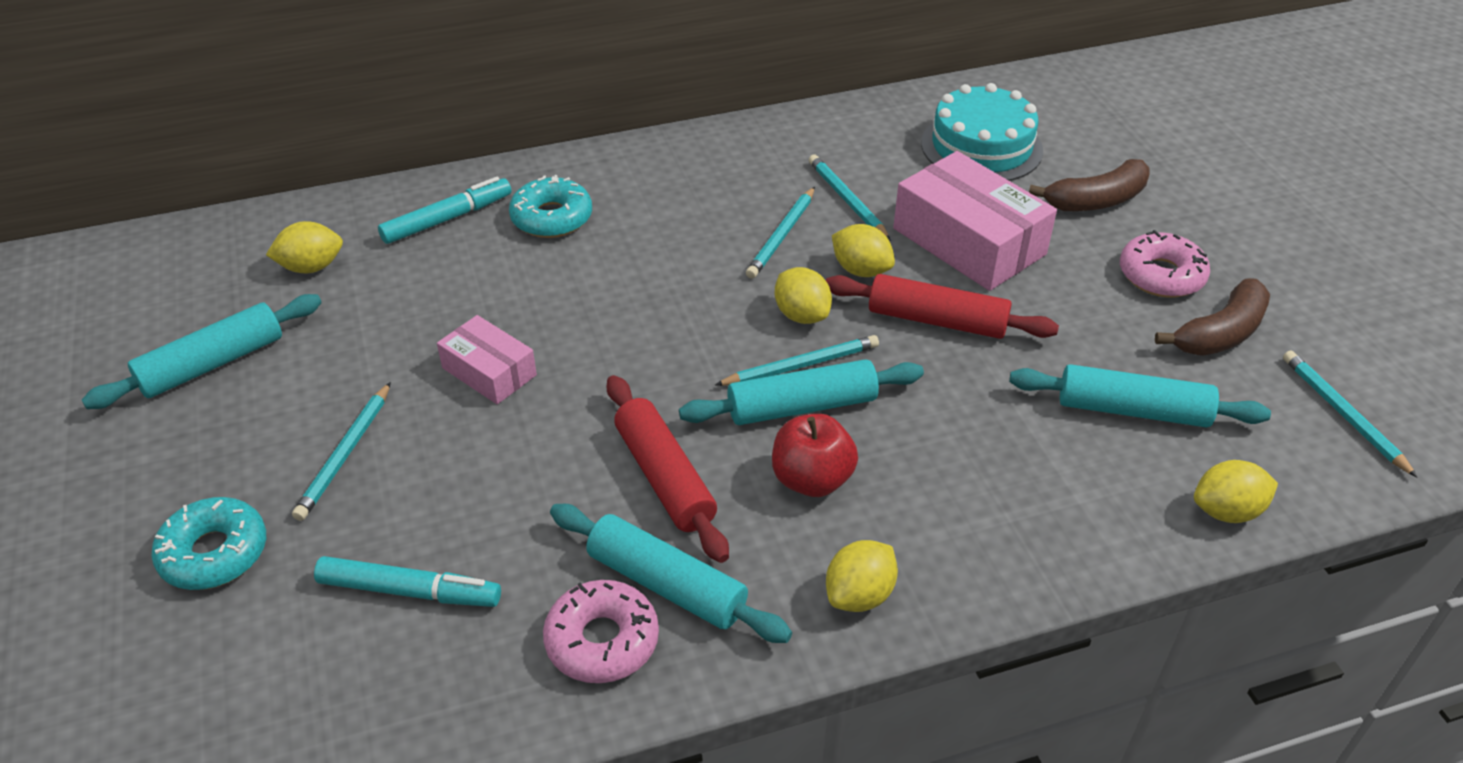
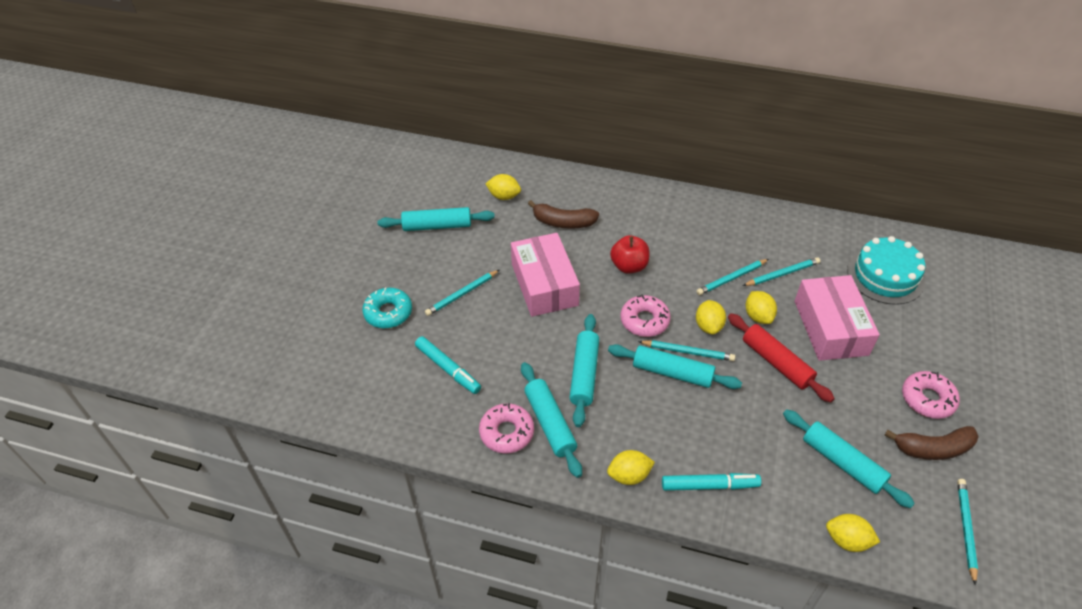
camera: 35 degrees right, 5 degrees up
(447, 219) = (577, 197): turquoise marker -> turquoise marker (709, 485)
(489, 371) = (544, 284): pink box -> pink box, size x1.79
(552, 218) = (625, 218): turquoise donut -> none
(665, 477) = (584, 374): red rolling pin -> turquoise rolling pin
(699, 352) = (644, 321): none -> pink donut
(812, 480) = (649, 410): red apple -> red apple (629, 266)
(847, 200) = (782, 274): turquoise pencil -> turquoise pencil turned 60 degrees clockwise
(1096, 200) = (927, 338): brown banana -> brown banana (563, 222)

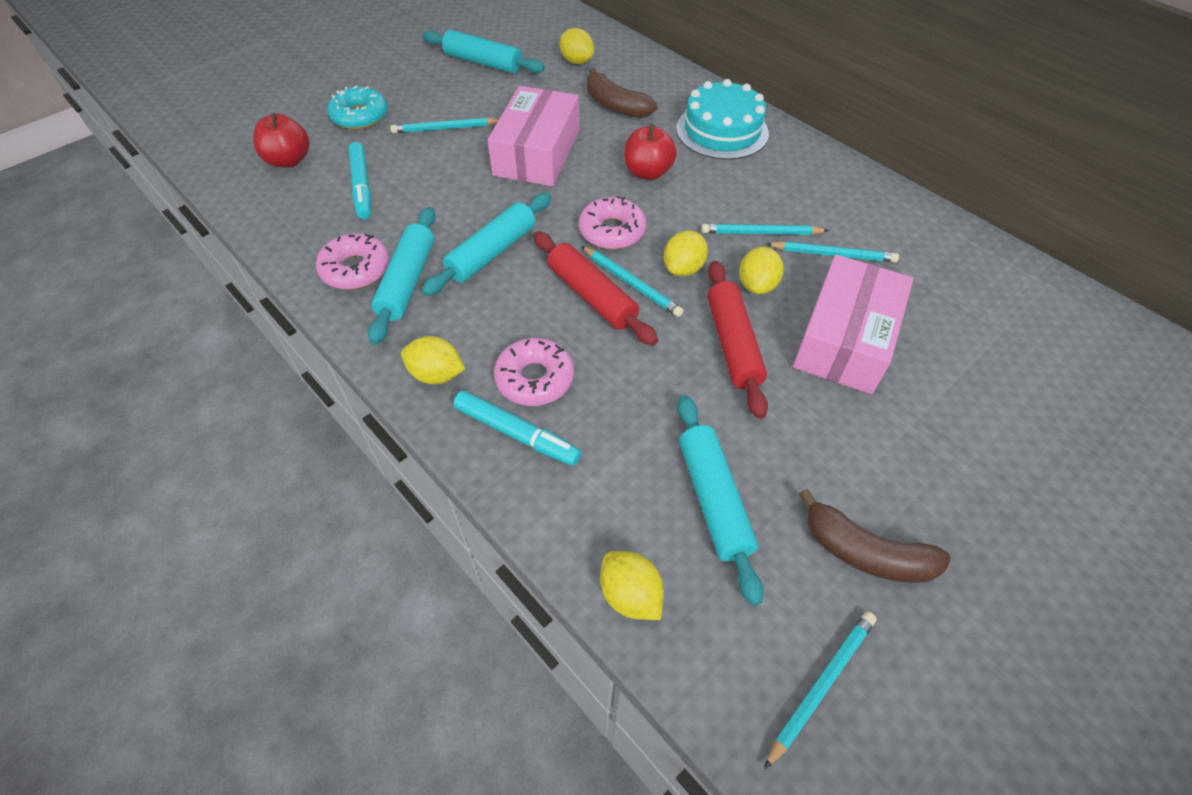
camera: 30 degrees right, 5 degrees up
(371, 374) = (288, 160): none -> red apple
(672, 373) = (591, 296): turquoise rolling pin -> red rolling pin
(885, 276) = (982, 315): turquoise cake -> turquoise cake (722, 131)
(927, 399) = (913, 487): pink donut -> pink donut (534, 379)

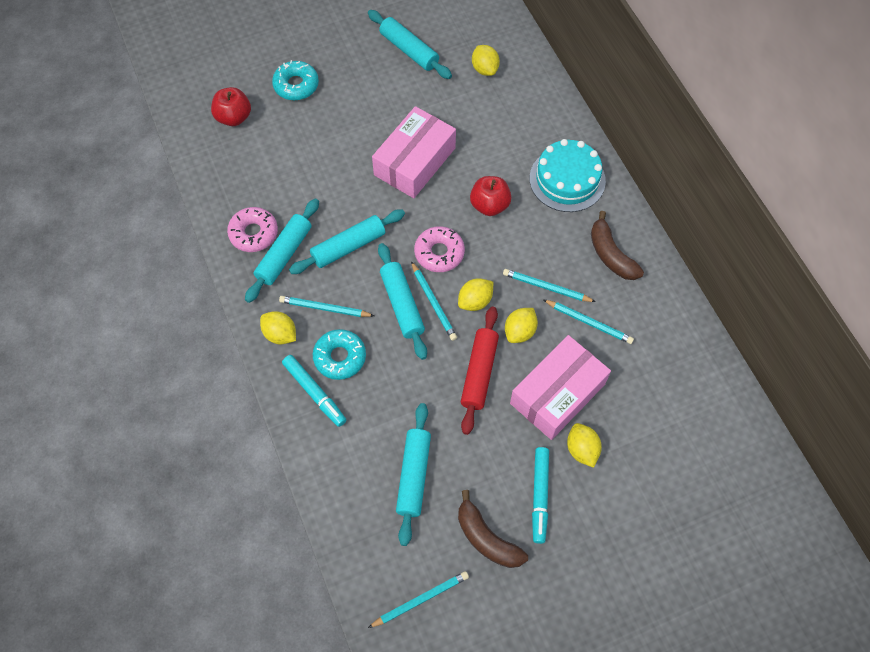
camera: 20 degrees right, 10 degrees up
(362, 186) = (278, 158): turquoise marker -> turquoise marker (540, 496)
(445, 128) = (355, 116): turquoise pencil -> turquoise pencil (325, 308)
(534, 379) = (340, 357): pink donut -> turquoise donut
(591, 296) = (402, 304): red rolling pin -> turquoise rolling pin
(616, 106) = (495, 128): brown banana -> brown banana (611, 255)
(630, 595) = (340, 515): yellow lemon -> yellow lemon (582, 449)

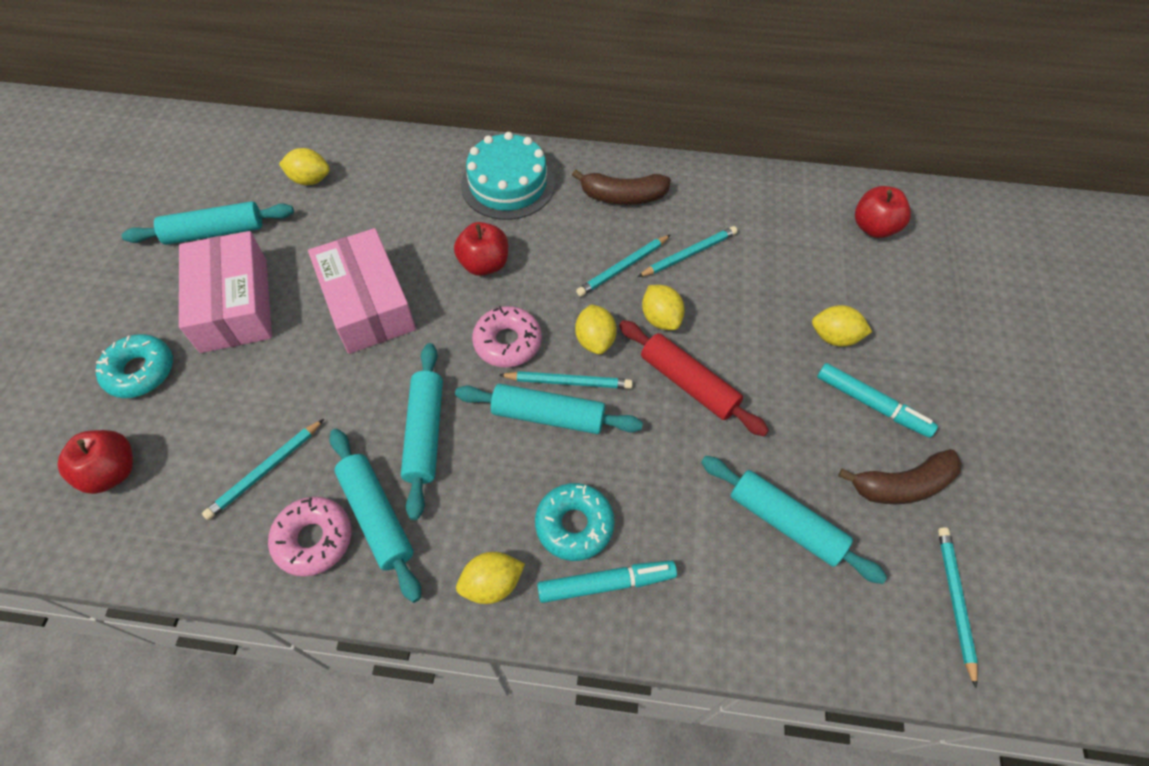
camera: 60 degrees left, 5 degrees down
(325, 308) = (492, 506): turquoise pencil -> turquoise pencil (265, 470)
(557, 393) = (756, 324): pink box -> pink box (234, 305)
(711, 438) = (874, 228): none -> red apple

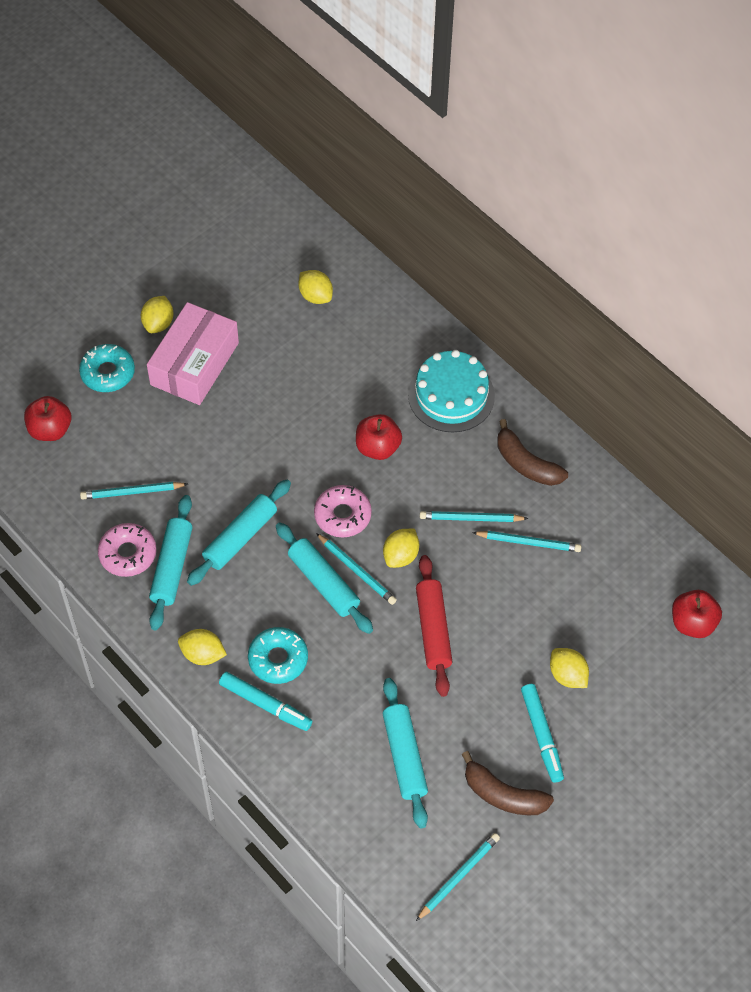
camera: 40 degrees right, 0 degrees up
(214, 232) = (221, 297): turquoise rolling pin -> none
(367, 303) = (277, 422): pink box -> none
(660, 318) = (460, 573): yellow lemon -> yellow lemon (158, 323)

